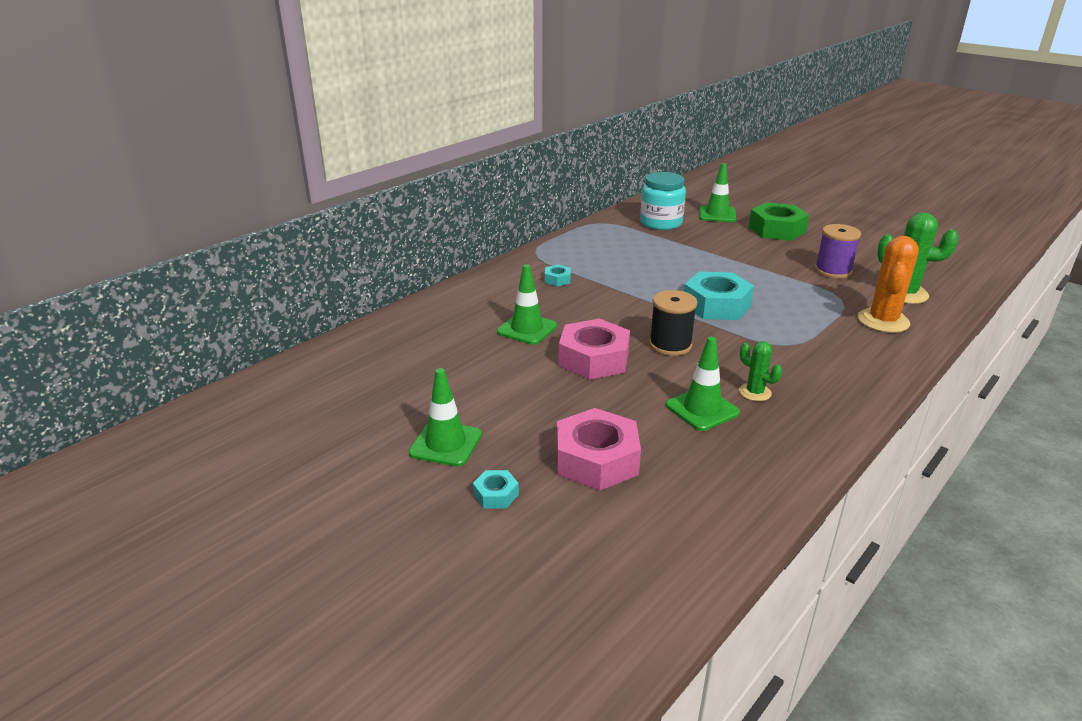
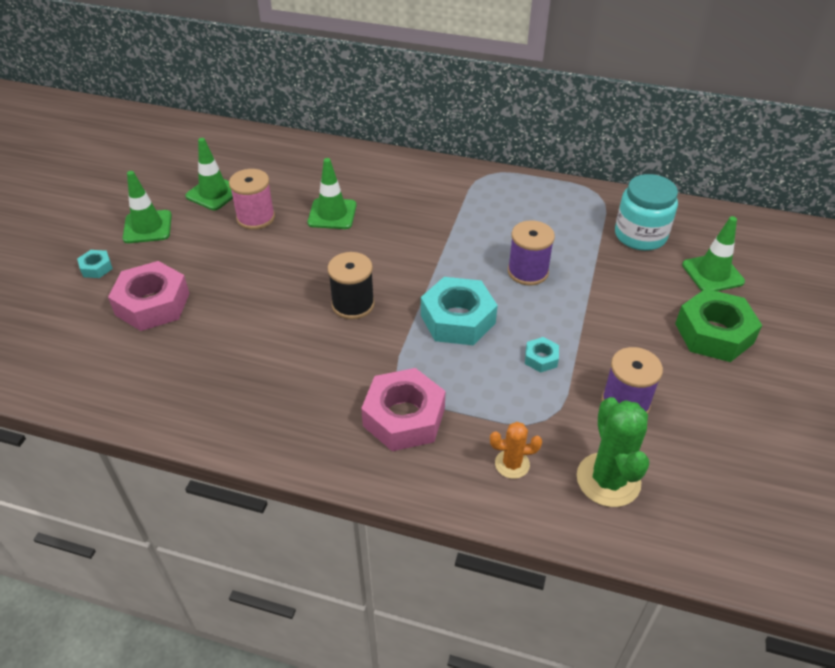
camera: 65 degrees right, 15 degrees up
(494, 370) = (256, 218): none -> pink spool
(557, 279) = (439, 204): turquoise nut -> turquoise nut (541, 358)
(594, 359) = (301, 264): pink nut -> pink nut (404, 417)
(675, 267) = (528, 272): none -> purple spool
(702, 409) = (249, 347): green traffic cone -> green traffic cone (214, 193)
(755, 392) = (293, 377): green cactus -> none
(883, 321) = (512, 464): orange cactus -> orange cactus, size x0.56

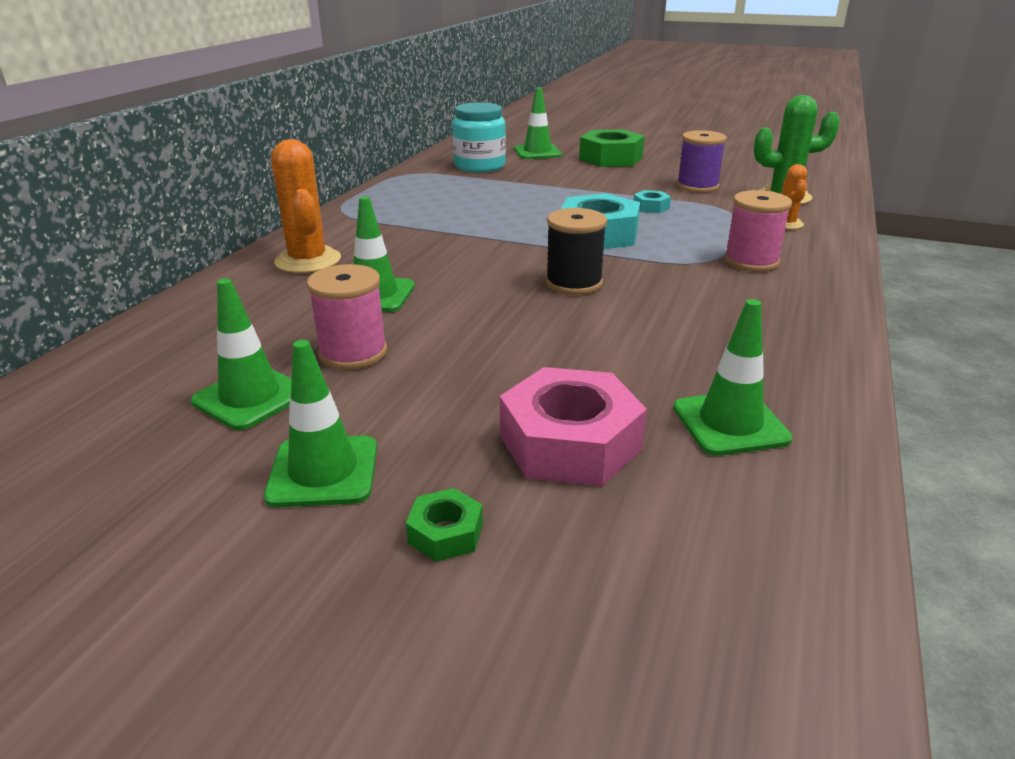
camera: 85 degrees left, 15 degrees down
(96, 268) = (446, 533): turquoise nut -> green nut
(157, 369) = (730, 423): none -> green traffic cone
(386, 178) = (308, 261): none -> orange cactus
(404, 417) = (751, 261): pink nut -> pink spool
(528, 272) = (525, 204): purple spool -> none

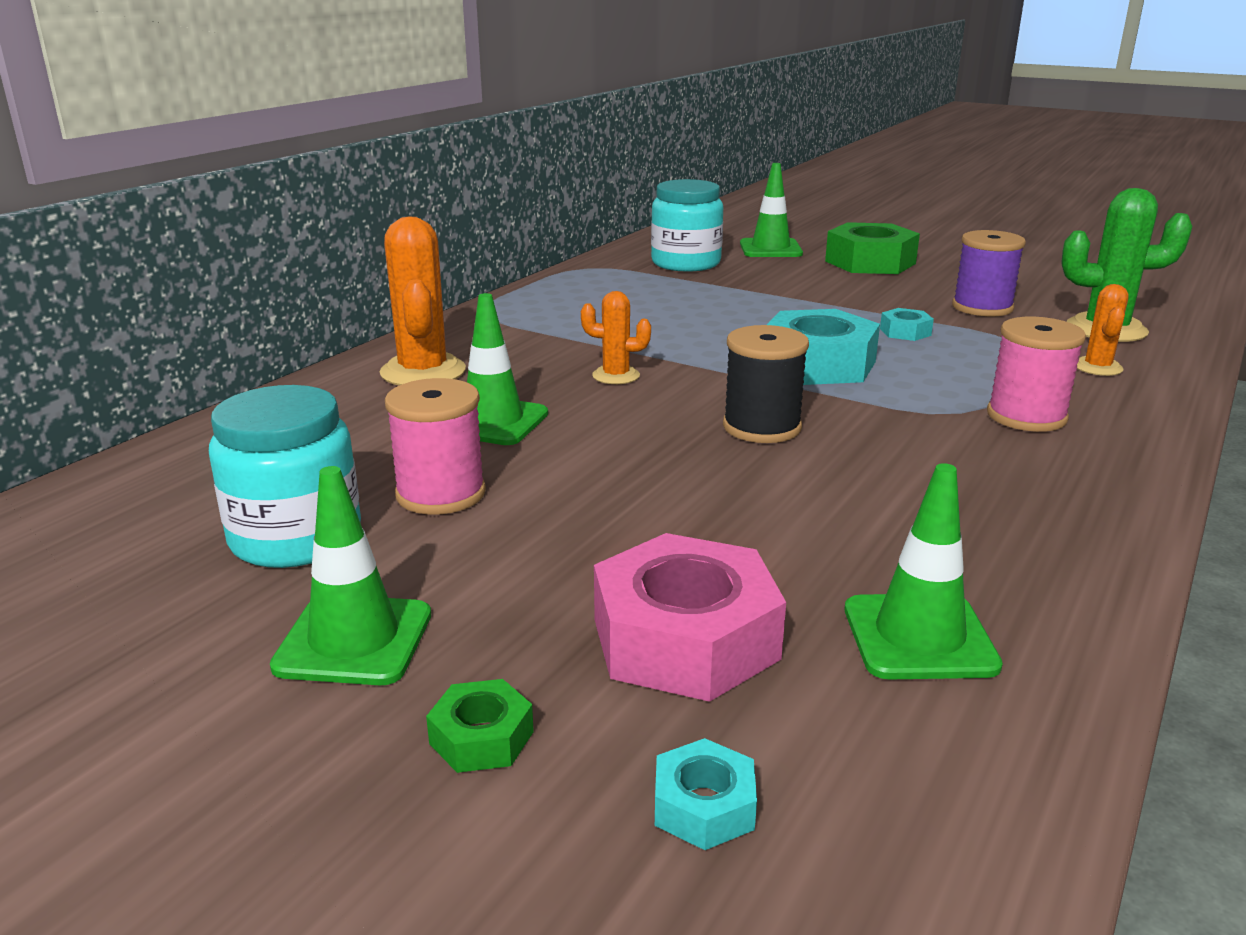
camera: 10 degrees right, 5 degrees down
(250, 397) = (296, 538): green traffic cone -> turquoise jar
(456, 253) = (616, 376): none -> orange cactus
(622, 562) = (704, 806): none -> turquoise nut

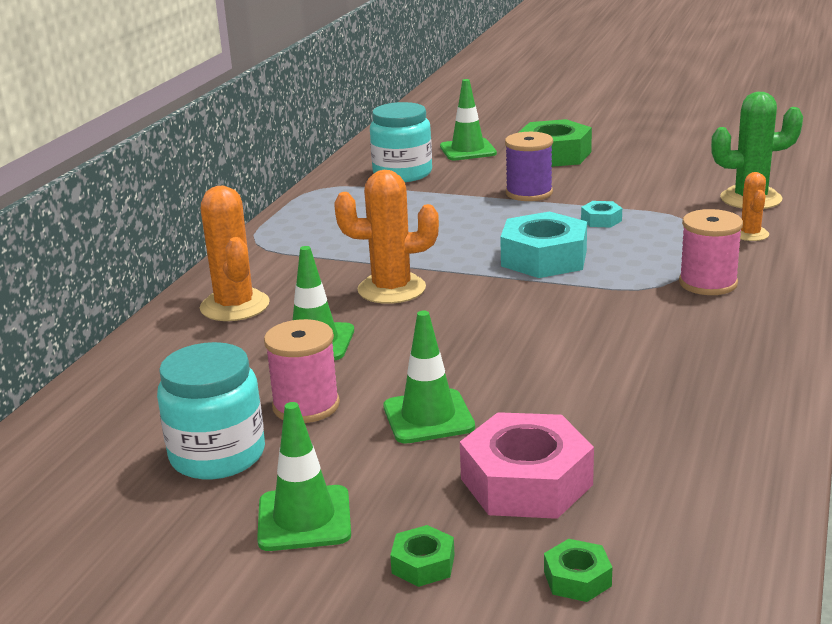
camera: 10 degrees left, 0 degrees up
(616, 376) = (391, 289): orange cactus -> orange cactus, size x1.79
(704, 806) = (577, 579): turquoise nut -> green nut
(762, 427) = (520, 318): black spool -> none
(919, 637) = (675, 456): green traffic cone -> green traffic cone (428, 417)
(982, 307) = (654, 189): purple spool -> purple spool (529, 193)

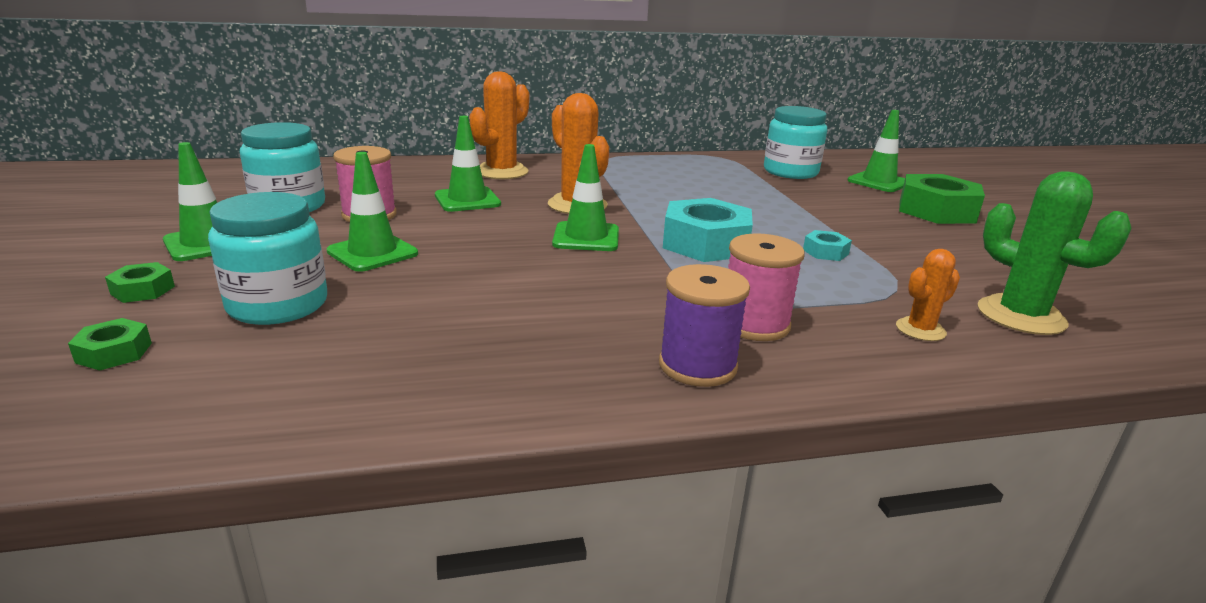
camera: 55 degrees right, 0 degrees up
(484, 304) = (586, 237): none -> green traffic cone
(526, 482) = (278, 305): pink nut -> turquoise jar
(529, 193) = (833, 216): purple spool -> purple spool (697, 365)

